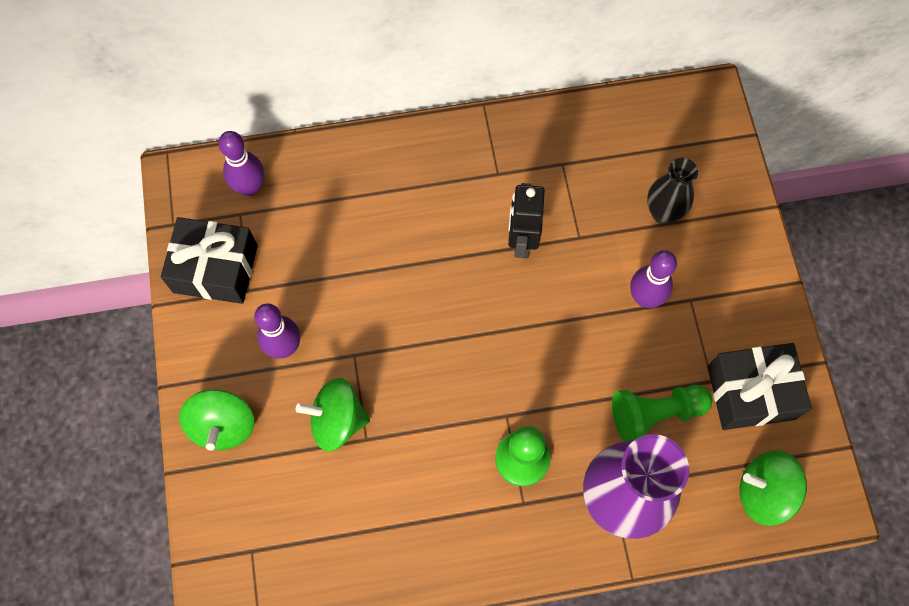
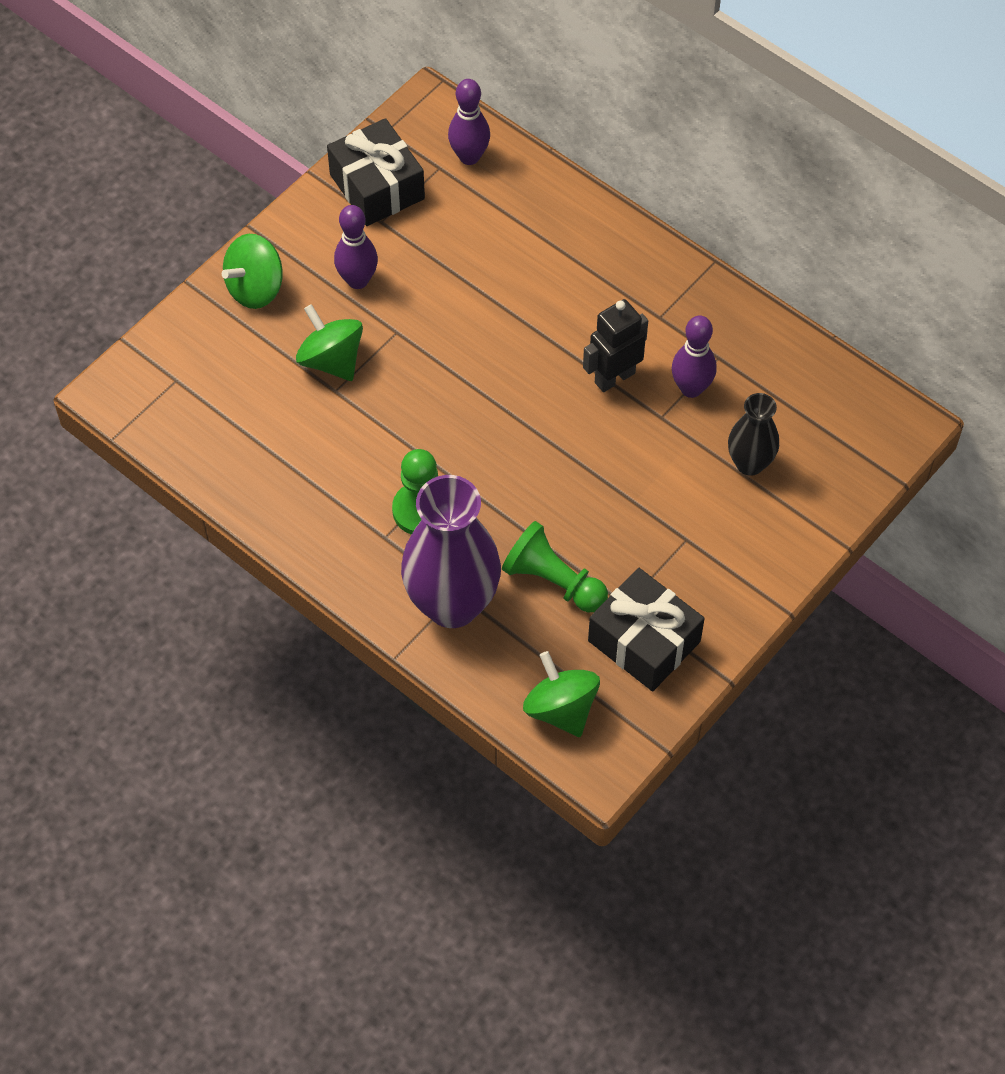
camera: 50 degrees right, 10 degrees down
(645, 298) = (653, 503): purple bowling pin -> purple bowling pin (691, 388)

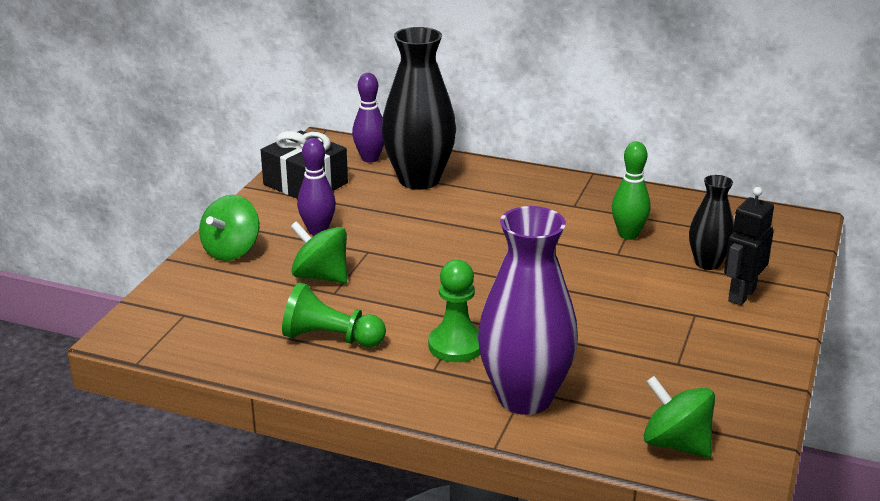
camera: 20 degrees left, 30 degrees down
(507, 216) = (419, 180): none -> black vase
(553, 581) = (604, 363): green pawn -> green pawn (330, 338)
(614, 377) = (563, 241): black robot -> black robot (741, 295)
(644, 641) = (712, 382): black gift -> none
(691, 388) = (628, 235): purple bowling pin -> green bowling pin

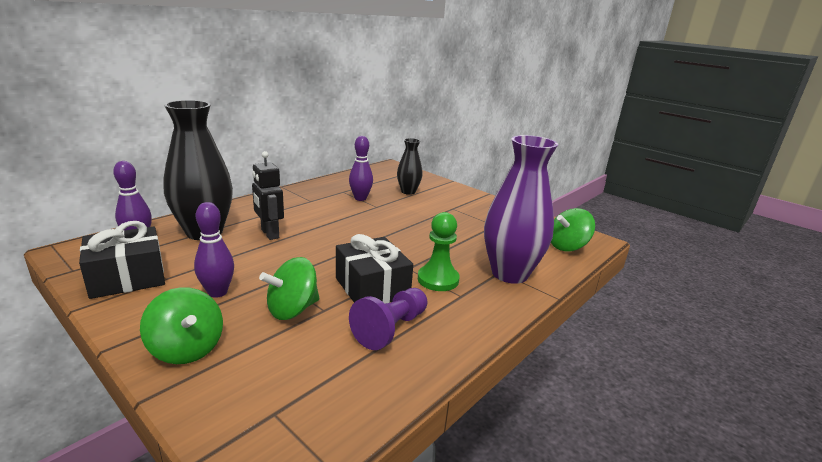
camera: 70 degrees left, 5 degrees down
(330, 338) = (391, 329): green pawn -> purple pawn
(398, 307) = (372, 287): none -> black gift
(628, 235) = (360, 198): green bowling pin -> purple bowling pin
(741, 295) = (443, 194): black robot -> black robot (269, 234)

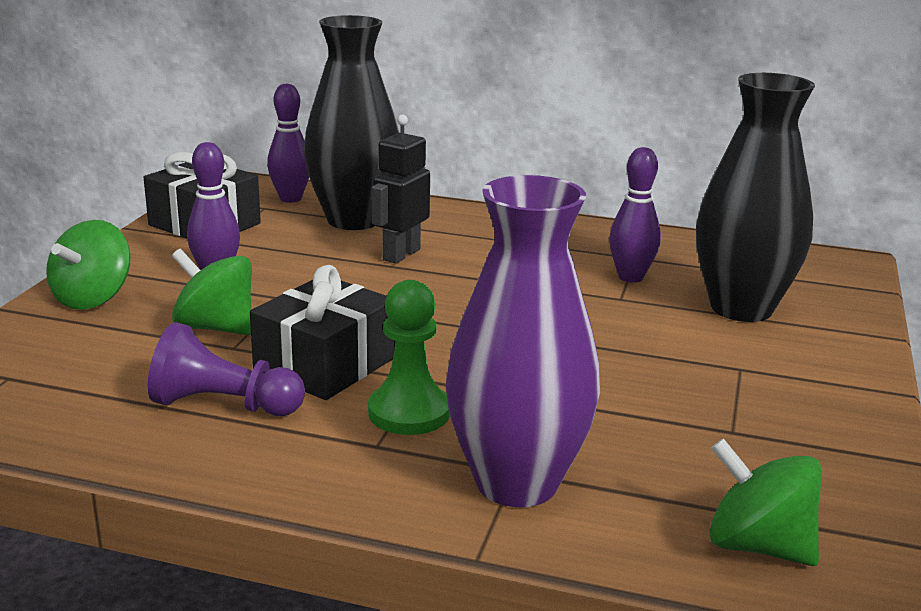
camera: 65 degrees right, 0 degrees up
(408, 192) = (741, 308): black vase -> black vase, size x1.85

